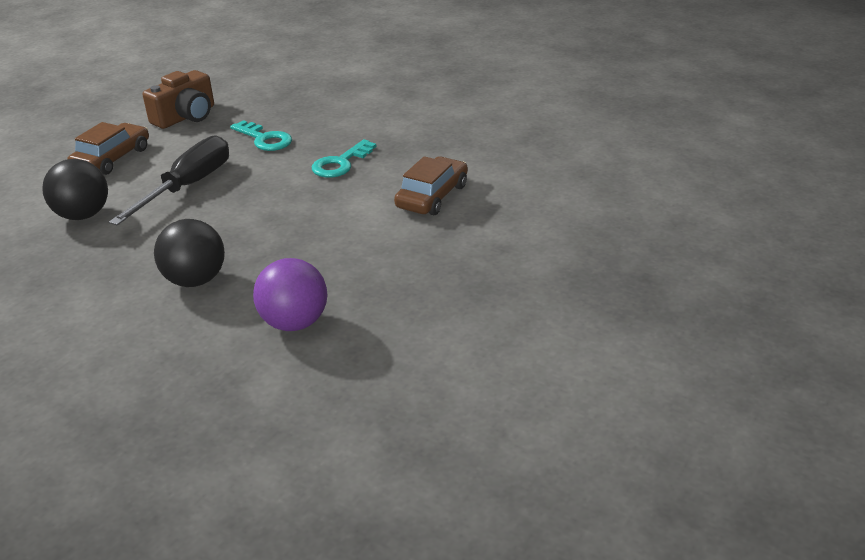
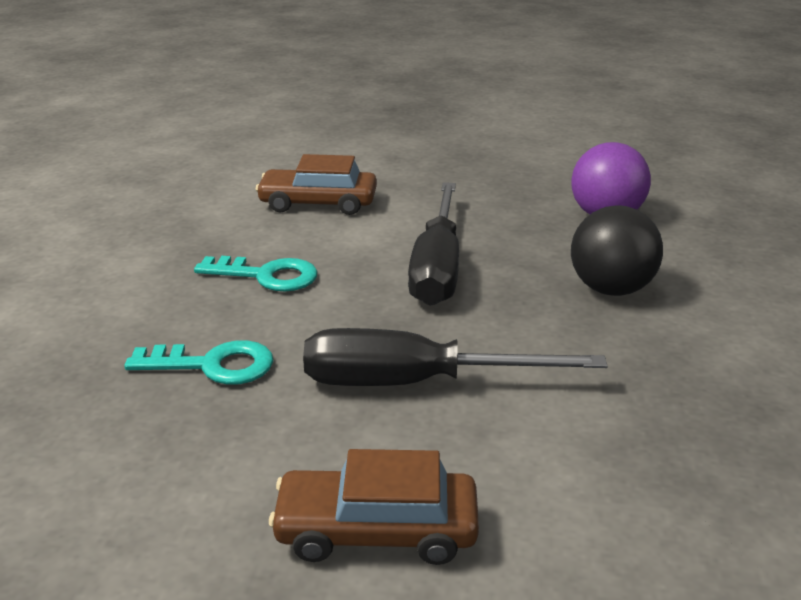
camera: 115 degrees left, 5 degrees down
(83, 215) = (582, 457): black ball -> none
(186, 116) = (136, 509): brown camera -> none
(264, 139) = (213, 365): turquoise key -> turquoise key turned 75 degrees clockwise
(292, 221) = (437, 268): none -> black screwdriver

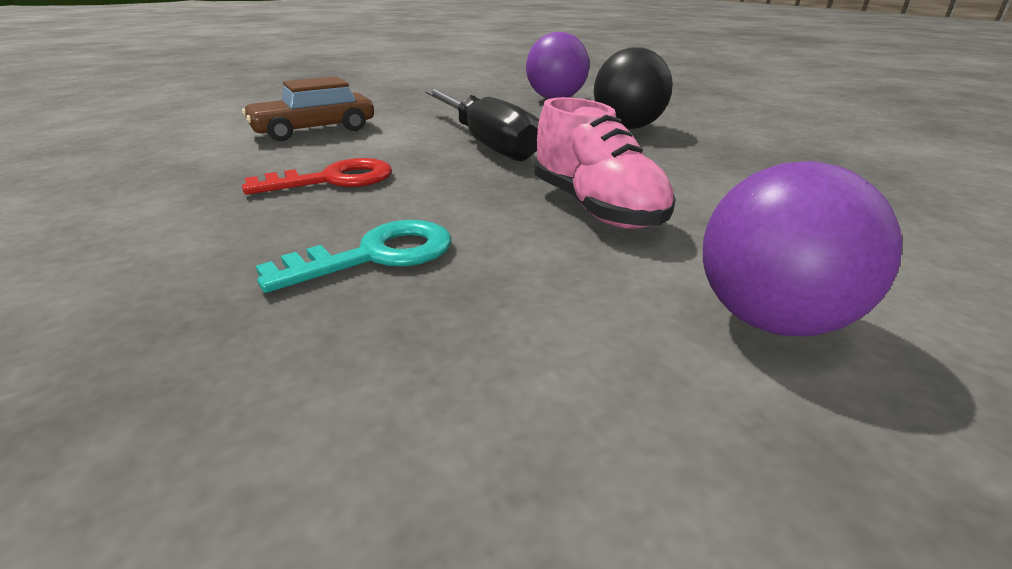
camera: 35 degrees left, 0 degrees up
(266, 276) = (333, 180): turquoise key -> red key
(376, 530) = (772, 320): brown car -> purple ball
(415, 383) = (596, 208): black screwdriver -> pink shoe

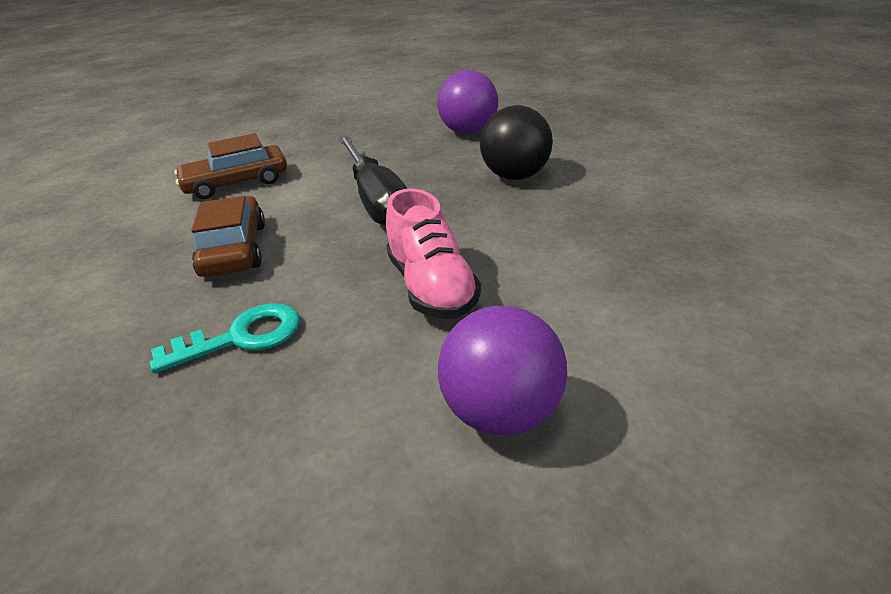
camera: 10 degrees right, 5 degrees up
(333, 180) = (234, 250): red key -> brown car

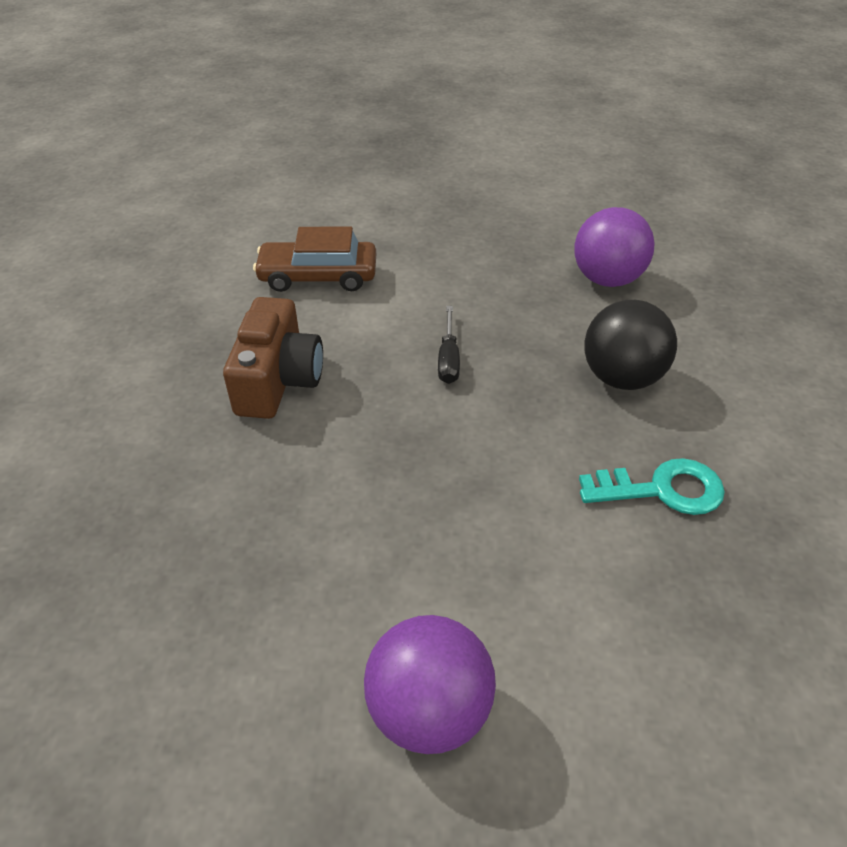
camera: 20 degrees right, 10 degrees up
(234, 250) = (278, 380): brown car -> brown camera
(241, 337) = (239, 505): turquoise key -> turquoise key (662, 490)
(376, 200) = (448, 359): black screwdriver -> black screwdriver, size x0.47
(432, 287) = (444, 515): pink shoe -> none

